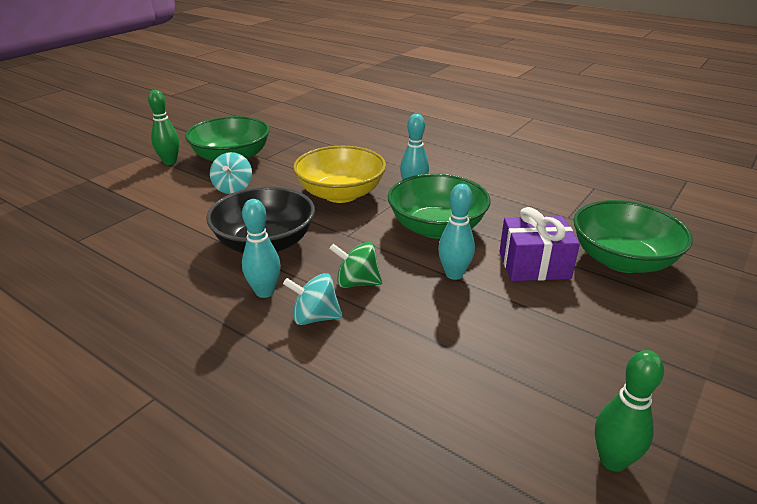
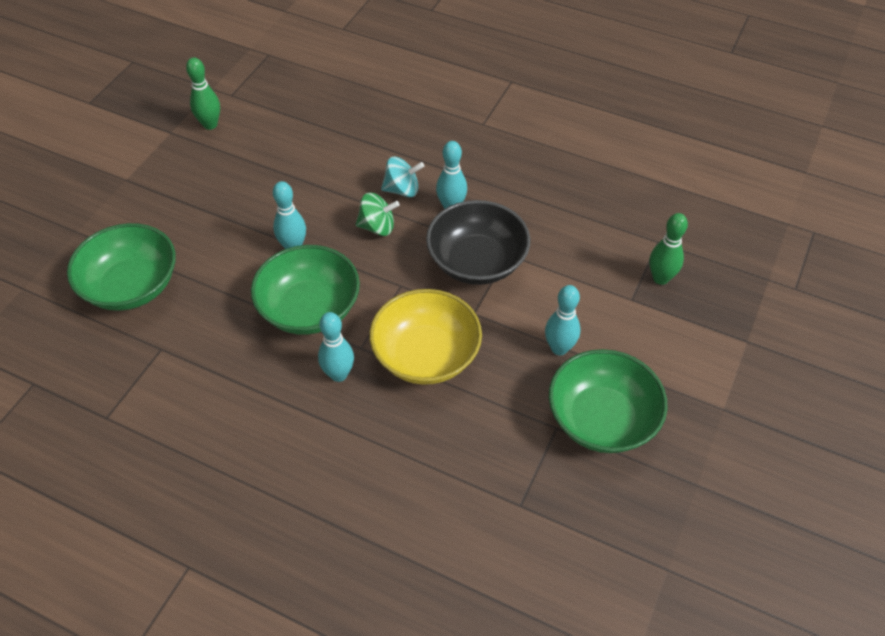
camera: 170 degrees right, 20 degrees up
(170, 162) = (679, 396): green bowling pin -> green bowling pin (660, 278)
(233, 188) = (559, 348): turquoise spinning top -> turquoise bowling pin
(534, 265) = (218, 268): purple gift -> none

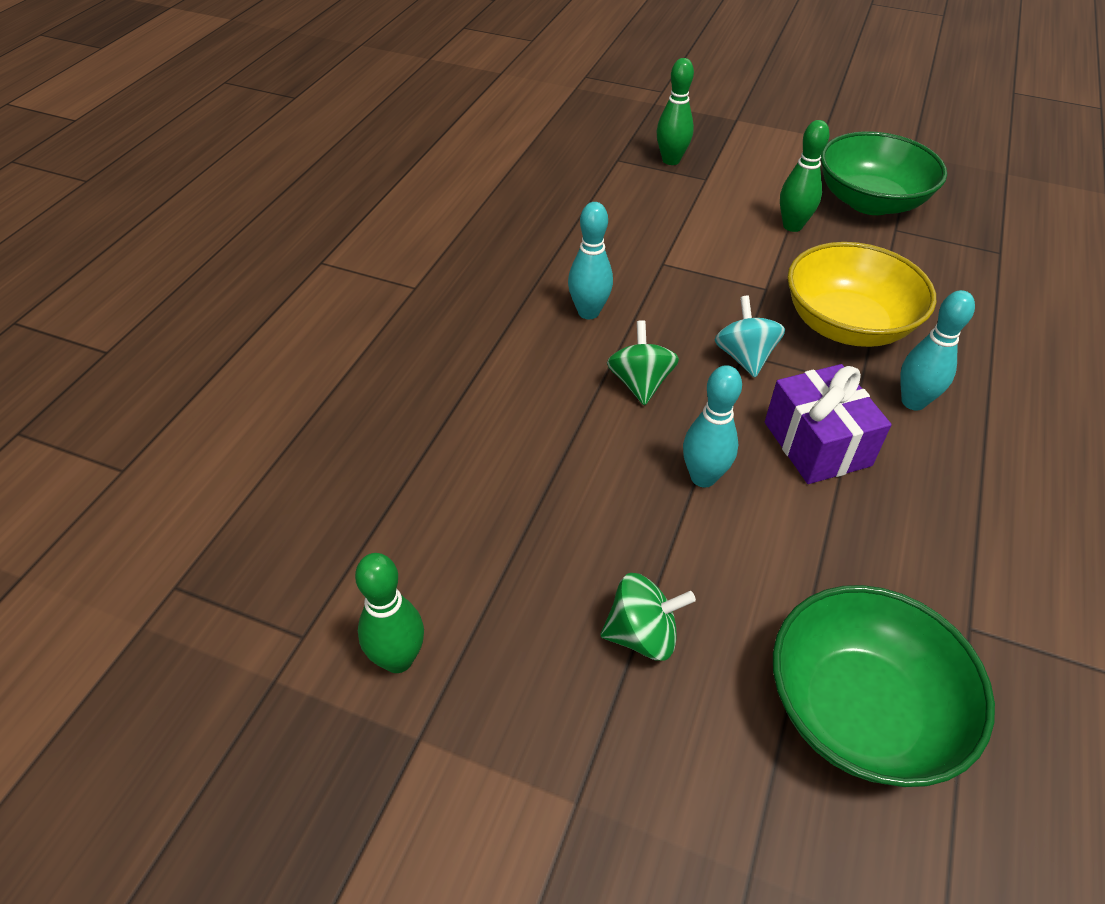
camera: 95 degrees left, 5 degrees down
(198, 209) = (642, 635): none -> green spinning top
(309, 309) = (817, 444): green bowl -> purple gift
(402, 190) = (560, 362): turquoise spinning top -> turquoise spinning top (744, 357)
(477, 262) = (682, 287): black bowl -> none
(559, 348) = (792, 226): turquoise bowling pin -> green bowling pin

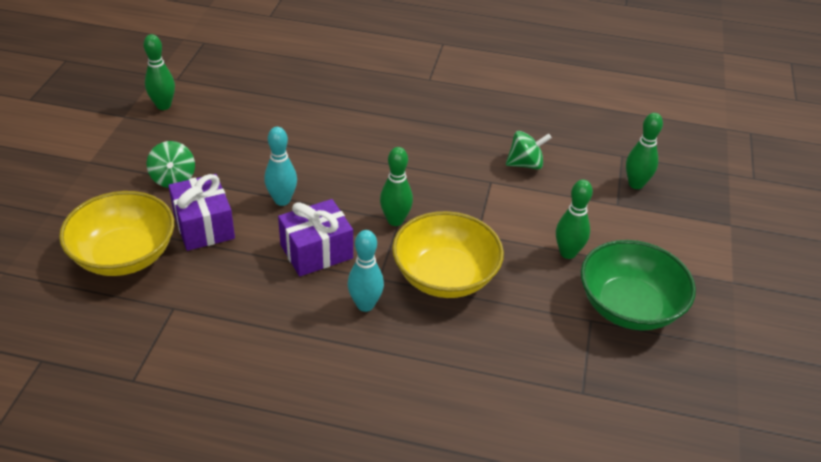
camera: 80 degrees right, 5 degrees down
(588, 312) = (424, 149): turquoise bowling pin -> none
(640, 383) = (359, 173): green spinning top -> green spinning top (525, 164)
(744, 357) = (395, 220): turquoise spinning top -> green bowling pin
(772, 585) = (204, 226): none -> purple gift
(860, 710) = (124, 255): green bowl -> yellow bowl

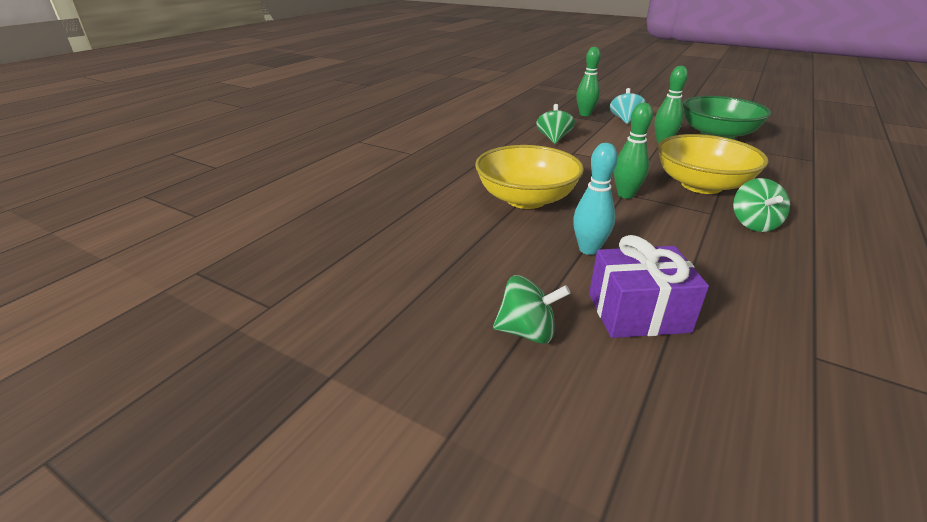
camera: 70 degrees left, 10 degrees down
(124, 255) = (714, 402): yellow bowl -> yellow bowl (526, 199)
(163, 106) = (333, 326): green bowling pin -> none
(316, 251) = (678, 239): purple gift -> none
(365, 305) = (753, 224): turquoise bowling pin -> green spinning top
(638, 220) = (625, 120): none -> turquoise spinning top

